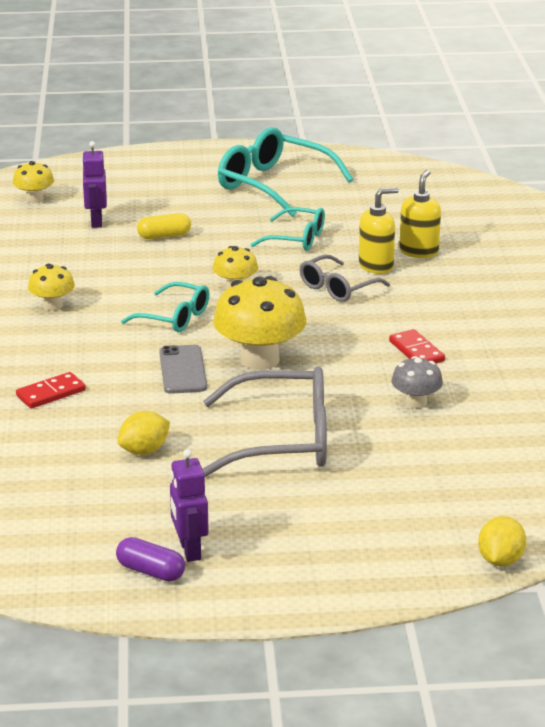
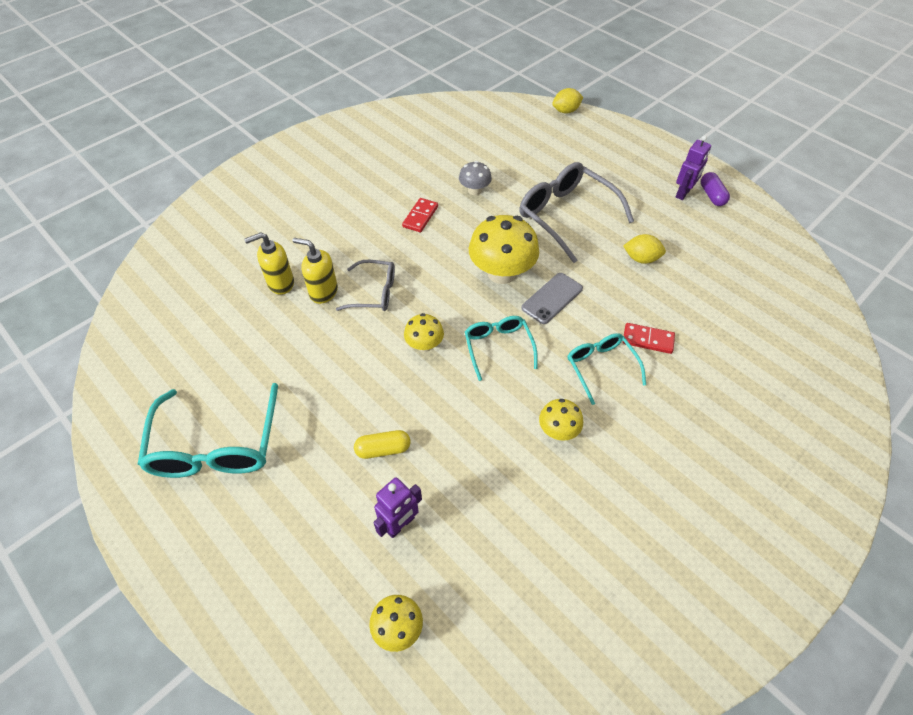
camera: 130 degrees left, 25 degrees up
(164, 236) = (383, 449): yellow capsule -> yellow capsule turned 45 degrees counterclockwise
(296, 239) = (315, 360): turquoise glasses -> turquoise glasses (601, 367)

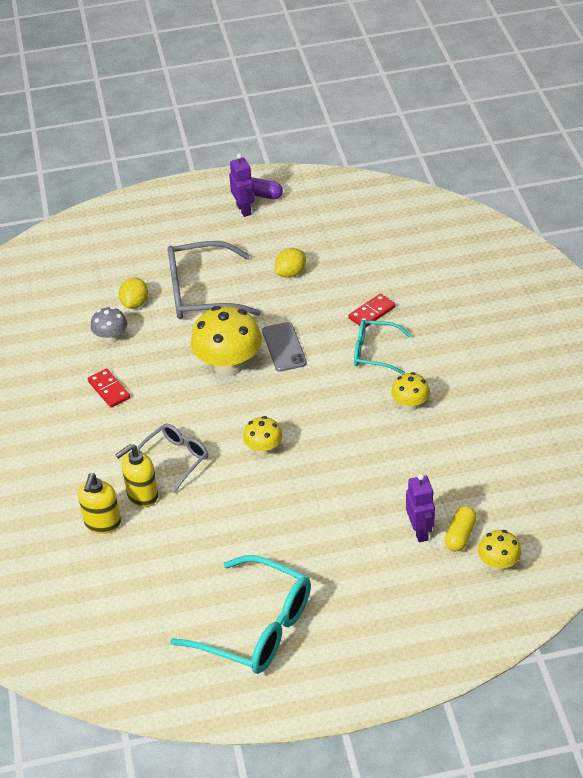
camera: 55 degrees left, 10 degrees down
(383, 449) = (346, 516): yellow capsule -> yellow capsule (460, 535)
(498, 347) = (305, 403): turquoise glasses -> none
(566, 111) = (66, 226): yellow lemon -> yellow lemon (135, 303)

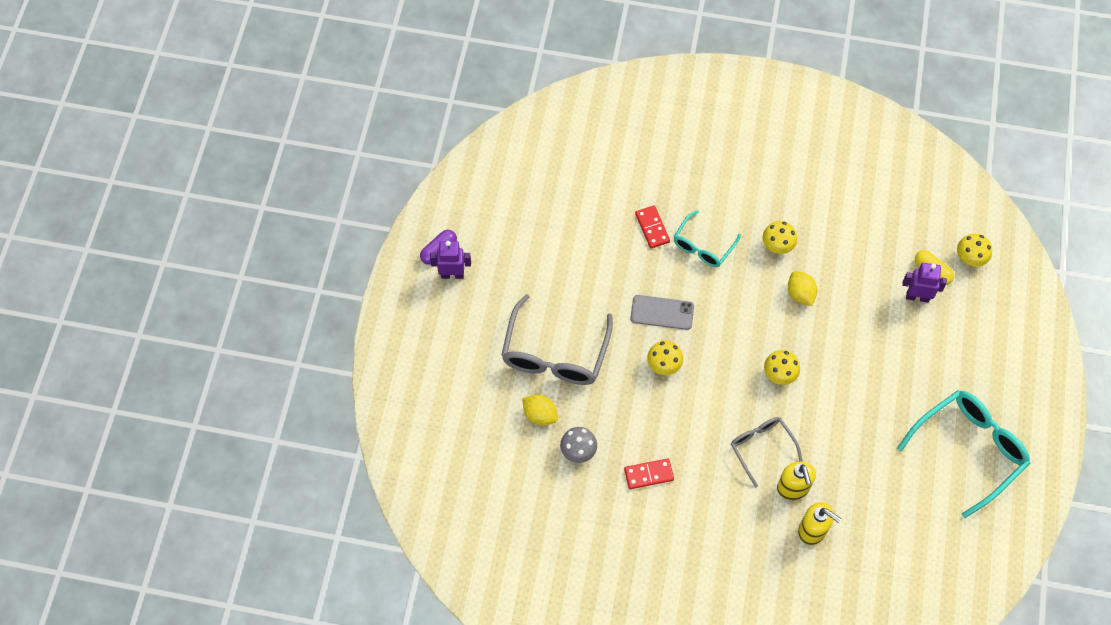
camera: 70 degrees left, 20 degrees up
(228, 365) = (664, 365): yellow mushroom -> yellow mushroom, size x0.53
(290, 273) = (566, 270): yellow lemon -> yellow lemon (800, 294)

